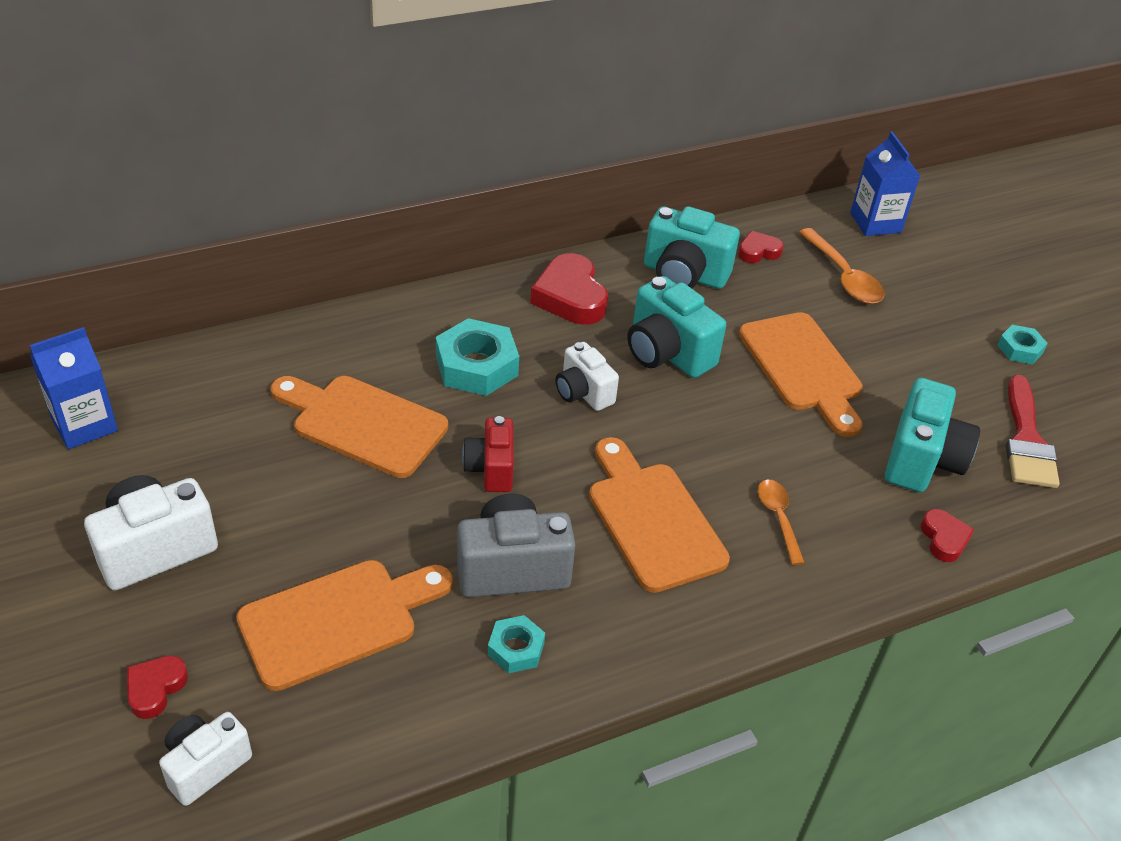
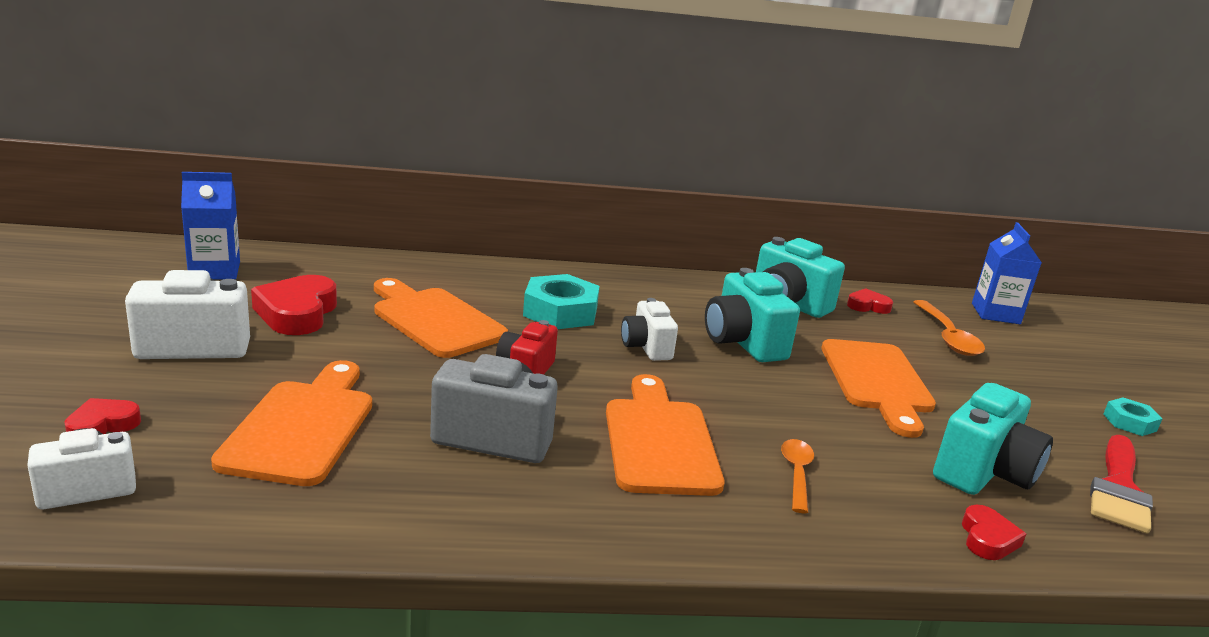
camera: 20 degrees right, 20 degrees down
(337, 620) = (302, 427): orange cutting board -> orange cutting board turned 75 degrees counterclockwise
(516, 649) = (454, 492): turquoise nut -> none
(570, 297) = (673, 294): red heart -> red heart (297, 313)

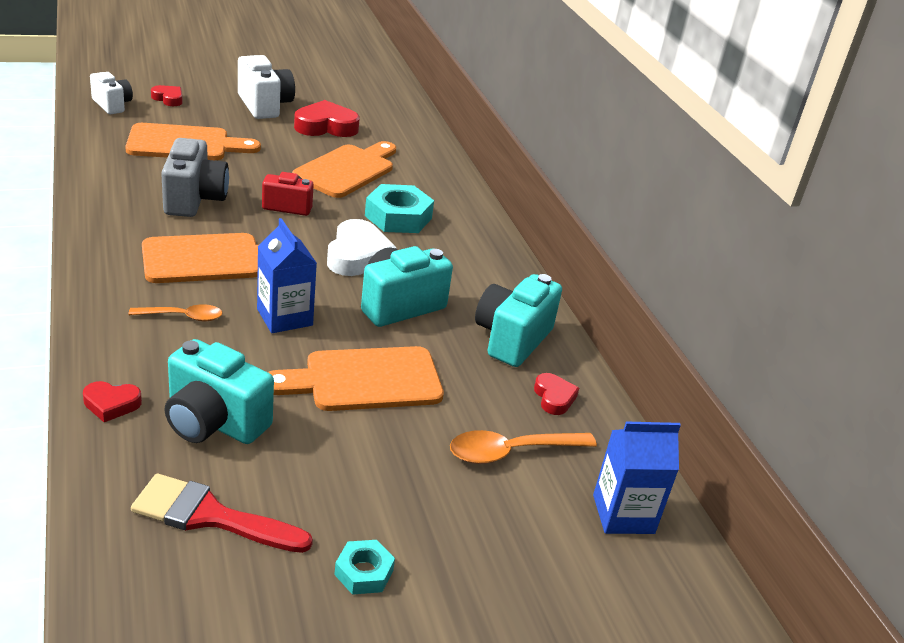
camera: 75 degrees right, 10 degrees up
(215, 271) = (369, 96): blue carton -> blue carton (284, 317)
(646, 347) = (357, 255): white camera -> white heart

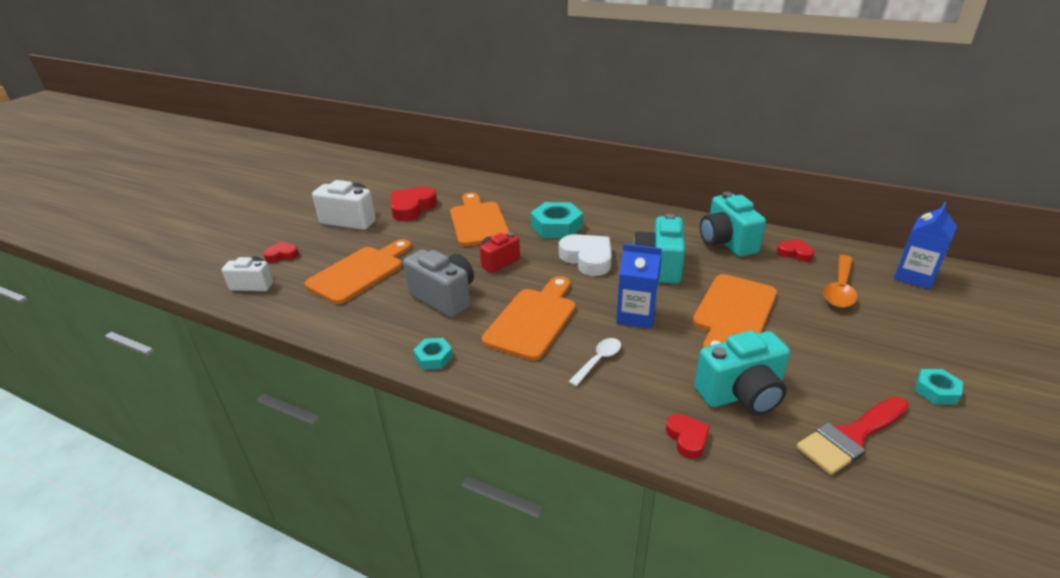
camera: 40 degrees left, 0 degrees up
(99, 227) = (433, 357): none -> turquoise nut
(111, 404) = (687, 438): red heart -> red heart turned 60 degrees counterclockwise
(183, 317) = (598, 360): orange spoon -> white spoon

